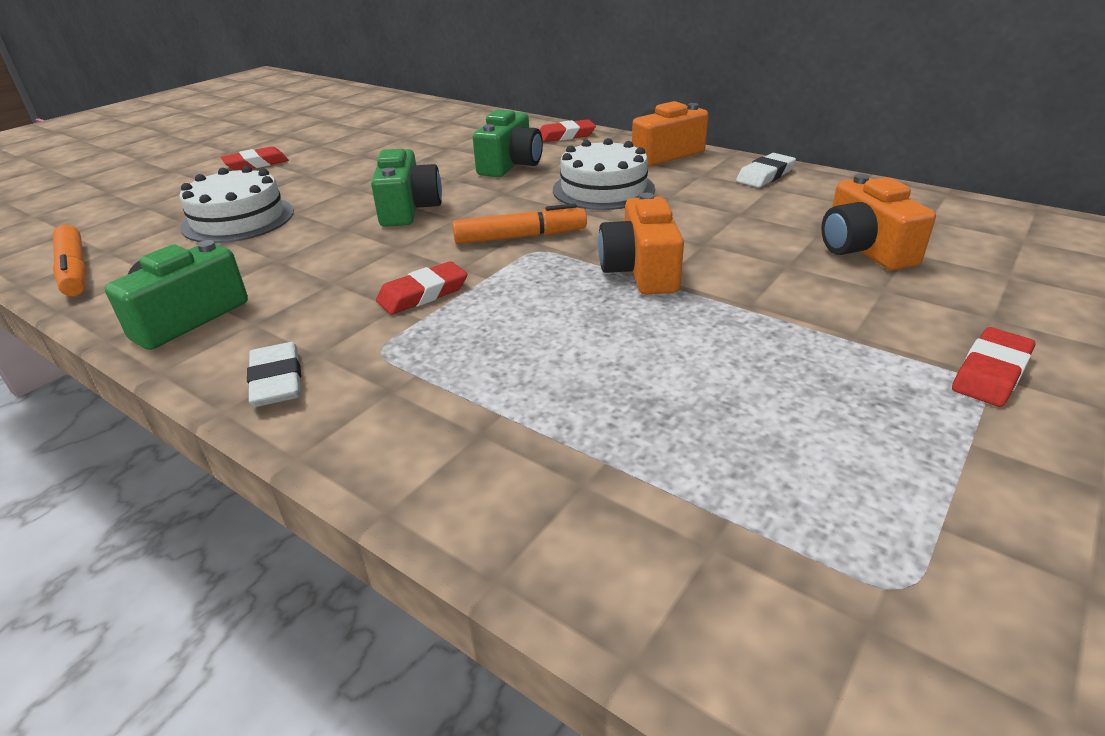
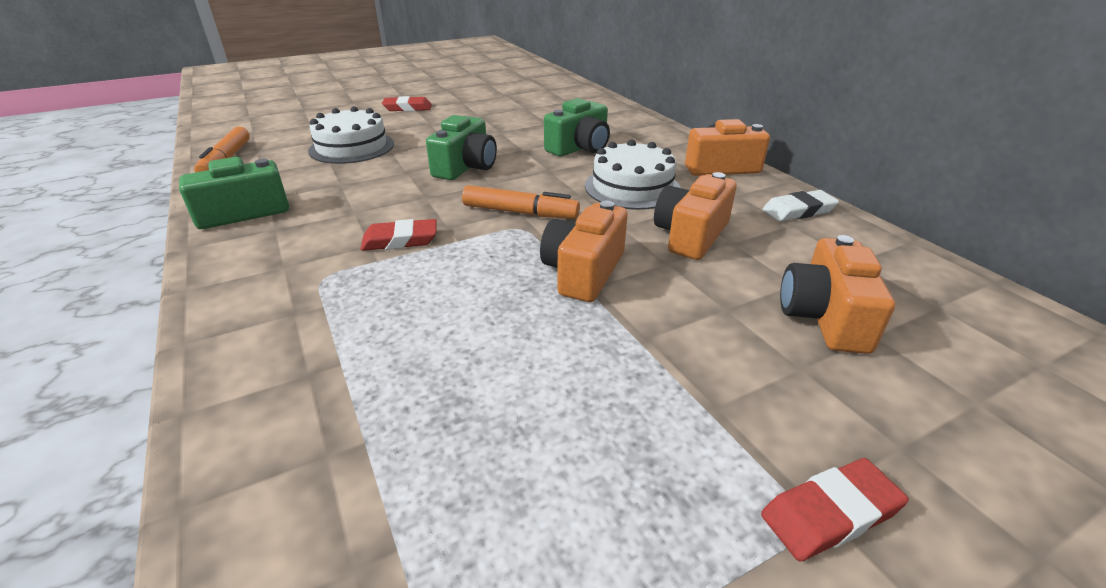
camera: 25 degrees right, 0 degrees up
(277, 380) = (239, 278): white eraser -> none
(566, 136) = (651, 132): red eraser -> none
(700, 217) = (690, 235): none -> orange camera

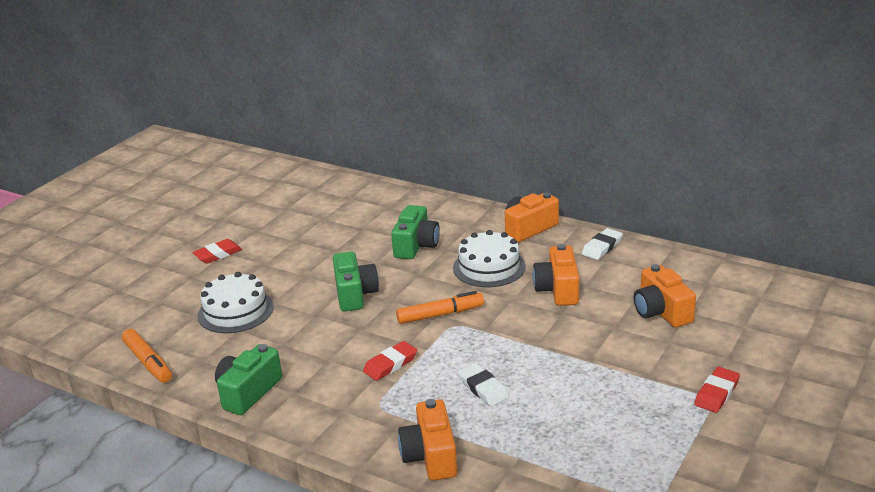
camera: 30 degrees left, 5 degrees down
(457, 311) = (483, 388): none -> white eraser
(583, 272) = (523, 337): orange camera -> orange camera (430, 456)

